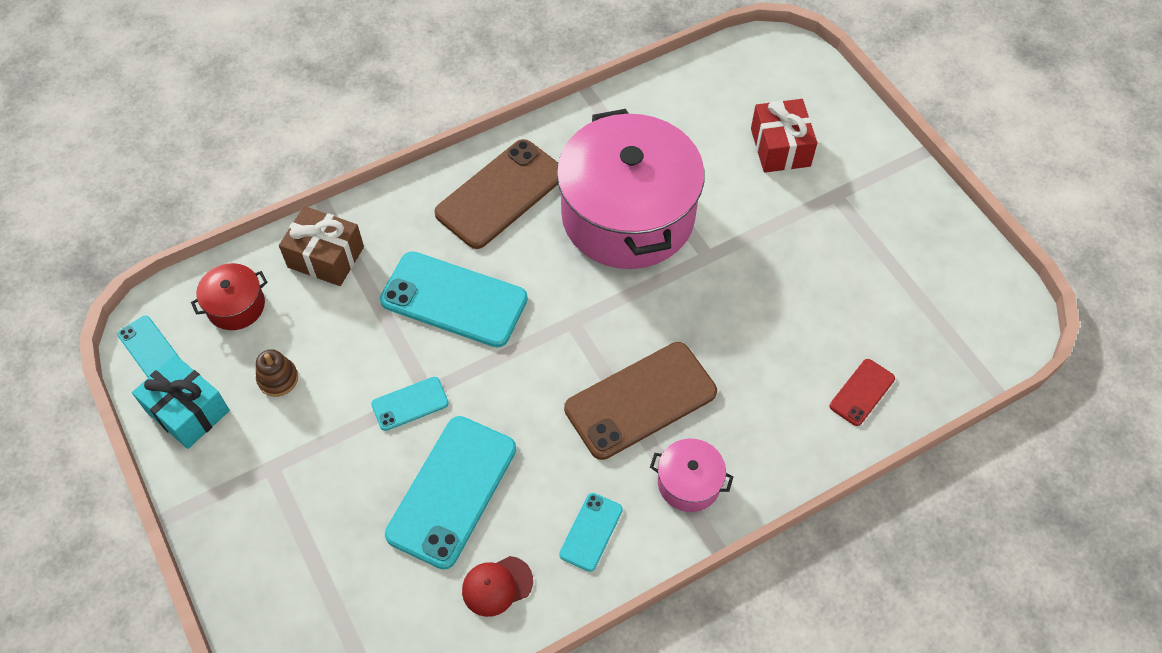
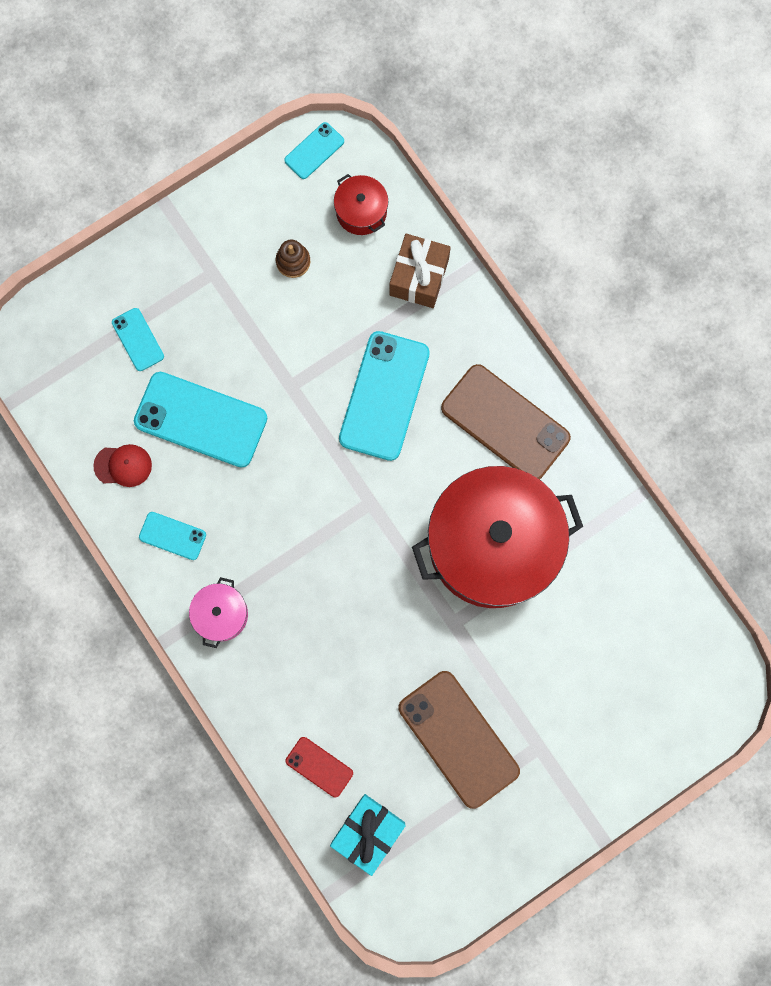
camera: 85 degrees right, 20 degrees up
(187, 411) = (257, 196): turquoise gift -> turquoise gift (368, 832)
(410, 404) = (277, 374): turquoise phone -> turquoise phone (138, 339)
(497, 586) = (123, 465): red cap -> red cap turned 120 degrees clockwise
(628, 215) = (492, 544): pink pot -> red pot
(640, 400) = (296, 569): brown phone -> brown phone (458, 739)
(780, 147) = (592, 692): red gift -> none

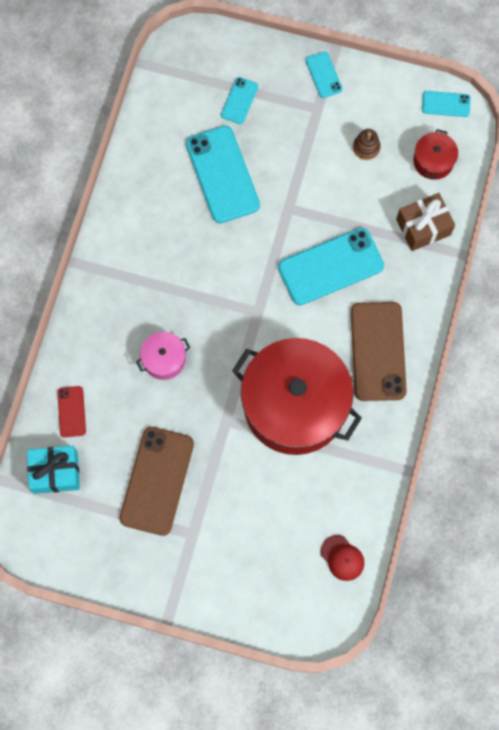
camera: 50 degrees right, 5 degrees down
(123, 465) = (157, 154): red cap -> red cap (342, 558)
(172, 536) = (139, 215): turquoise phone -> turquoise phone (324, 75)
(221, 614) = (115, 281): pink pot -> pink pot (164, 359)

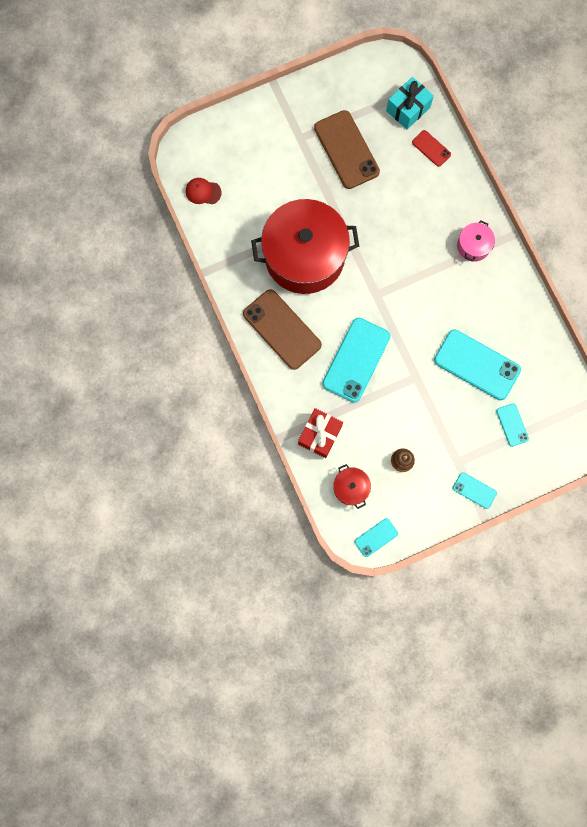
camera: 140 degrees right, 5 degrees up
(164, 359) = (406, 220): pink pot -> pink pot (473, 246)
(423, 227) = (320, 435): brown gift -> red gift

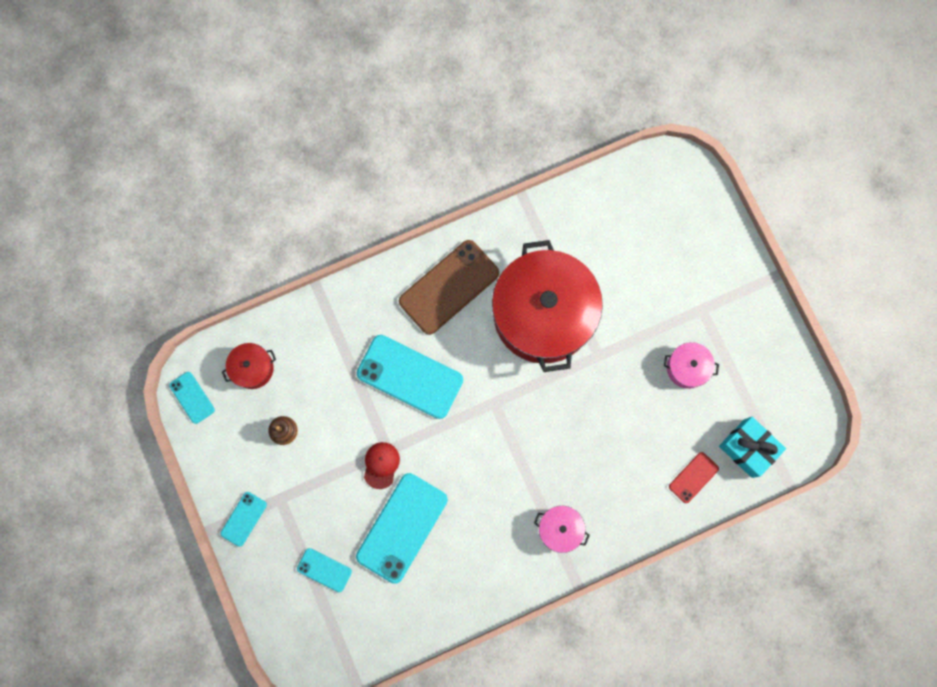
camera: 90 degrees right, 0 degrees up
(203, 192) = (625, 191): red cap -> red cap (381, 465)
(320, 435) = (317, 332): red gift -> none
(346, 150) = (687, 367): brown phone -> pink pot
(512, 425) = (324, 570): turquoise phone -> turquoise phone turned 45 degrees clockwise

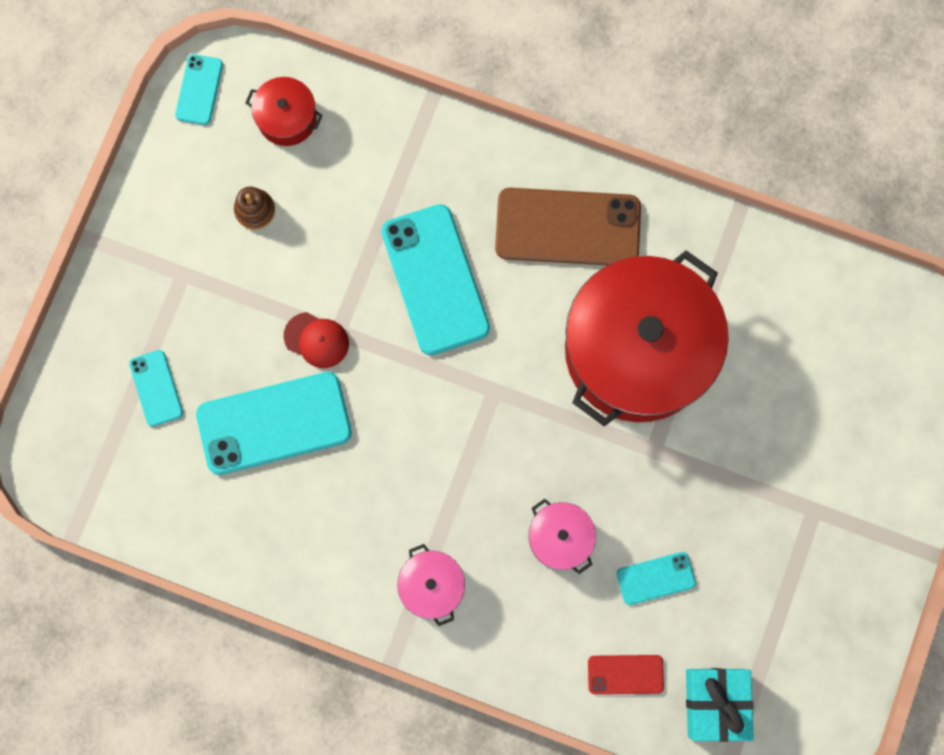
camera: 45 degrees right, 0 degrees up
(243, 519) = (129, 259): turquoise phone -> turquoise phone (655, 578)
(381, 465) = (316, 340): red cap -> red cap turned 60 degrees clockwise
(687, 367) = (736, 555): pink pot -> pink pot (560, 538)

